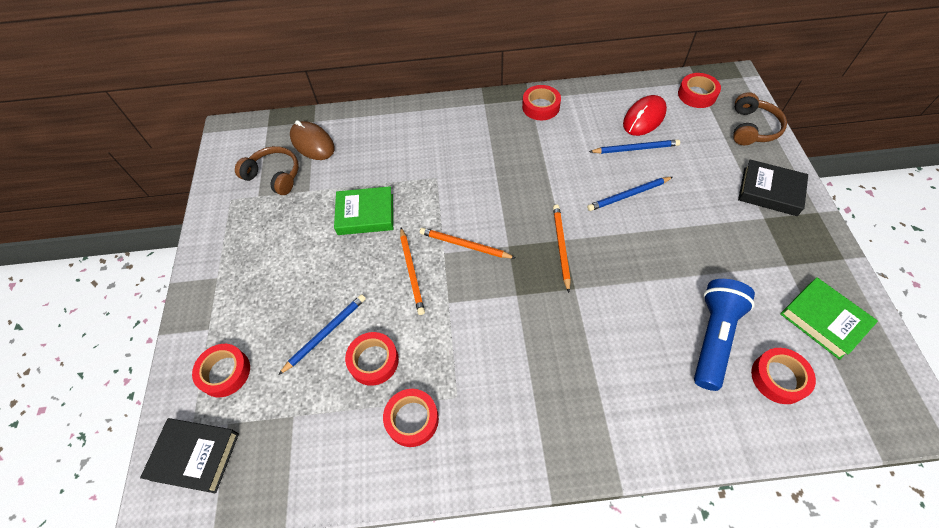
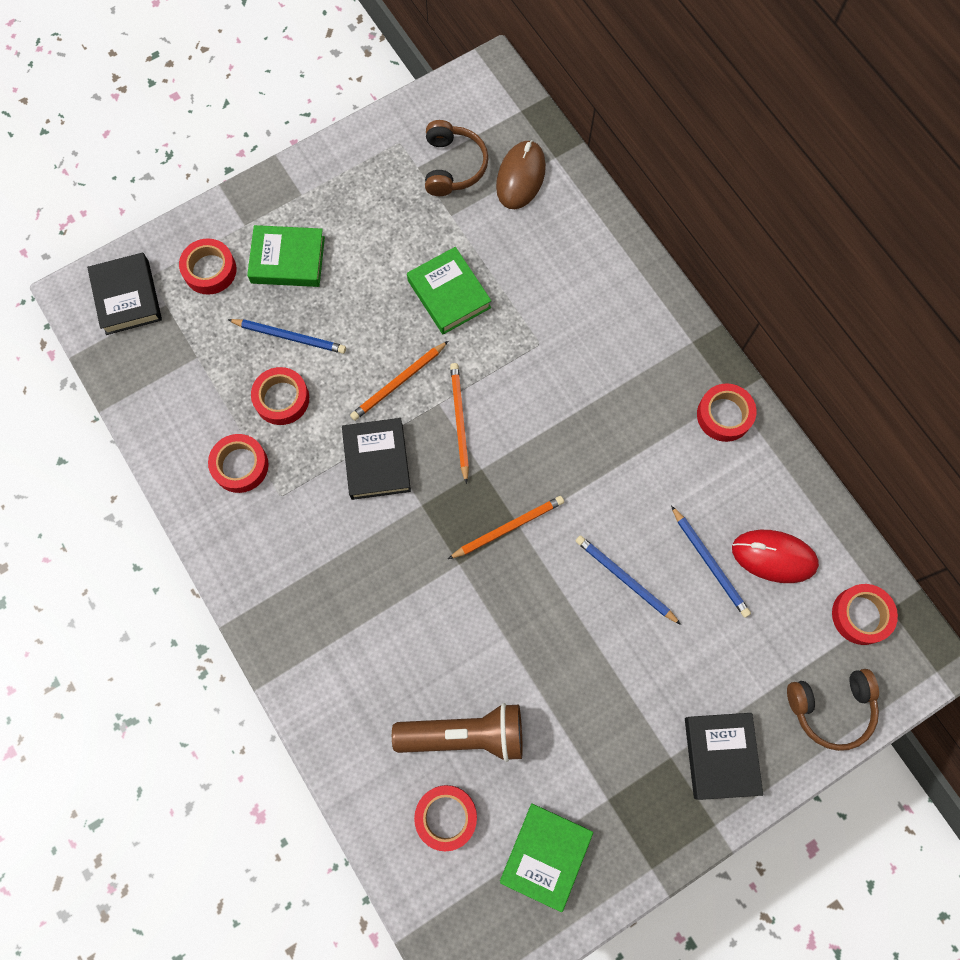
camera: 60 degrees right, 15 degrees up
(261, 308) = (288, 260): none -> green book
(465, 311) = (377, 461): none -> black book
(713, 337) = (465, 734): blue flashlight -> brown flashlight

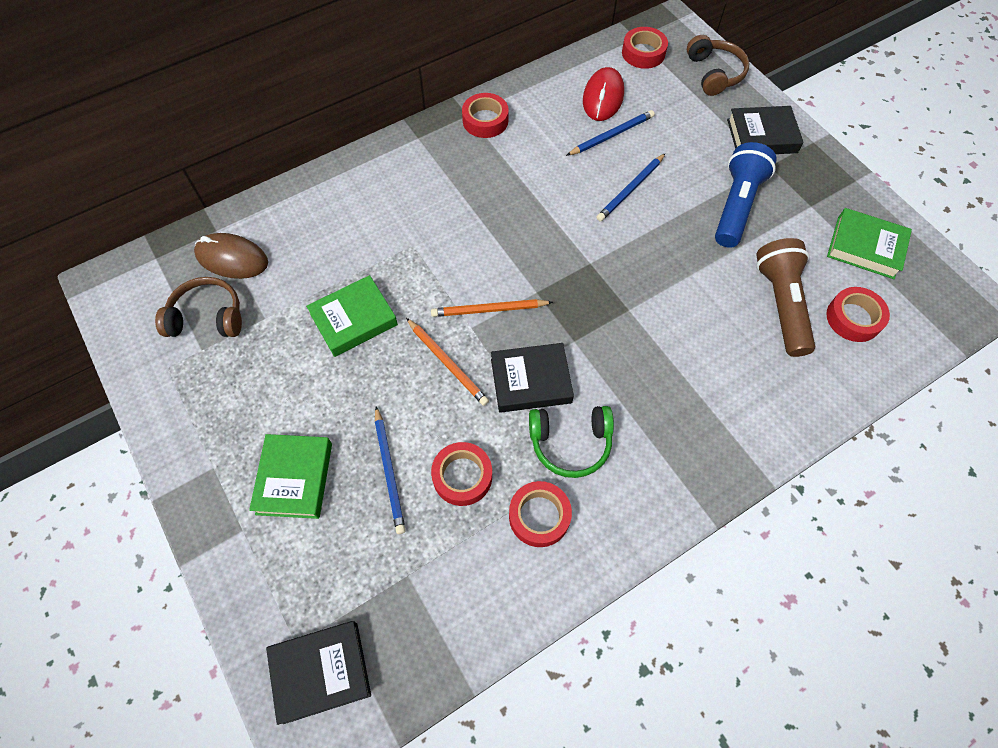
camera: 90 degrees left, 10 degrees down
(210, 270) = (296, 568): red tape -> none
(290, 337) = (389, 471): blue pencil -> blue pencil turned 150 degrees clockwise
(309, 496) = (570, 443): none -> green headphones
(508, 527) = (591, 271): orange pencil -> none
(605, 704) = (736, 205): none -> blue flashlight

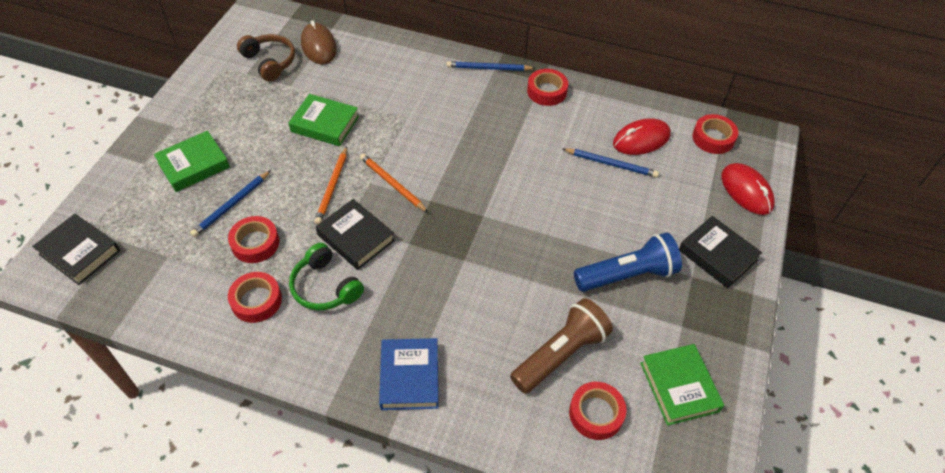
camera: 50 degrees right, 10 degrees down
(630, 189) = (572, 202): blue pencil -> blue pencil (488, 68)
(714, 73) = (746, 191): brown headphones -> red mouse
(725, 432) = (409, 377): none -> blue book

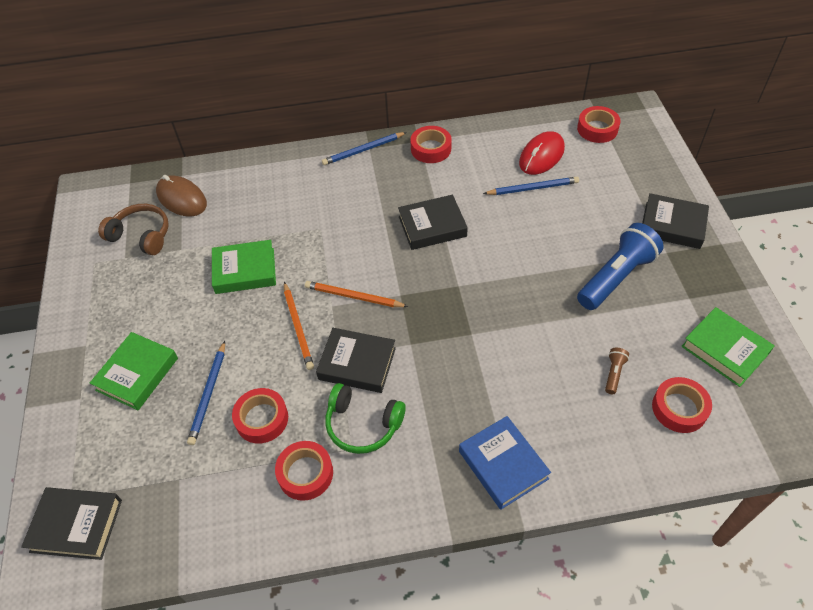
camera: 25 degrees left, 0 degrees up
(498, 157) = (432, 226): none -> black book
(560, 354) = (613, 373): brown flashlight -> brown flashlight, size x0.42
(746, 191) = (655, 161): red mouse -> none

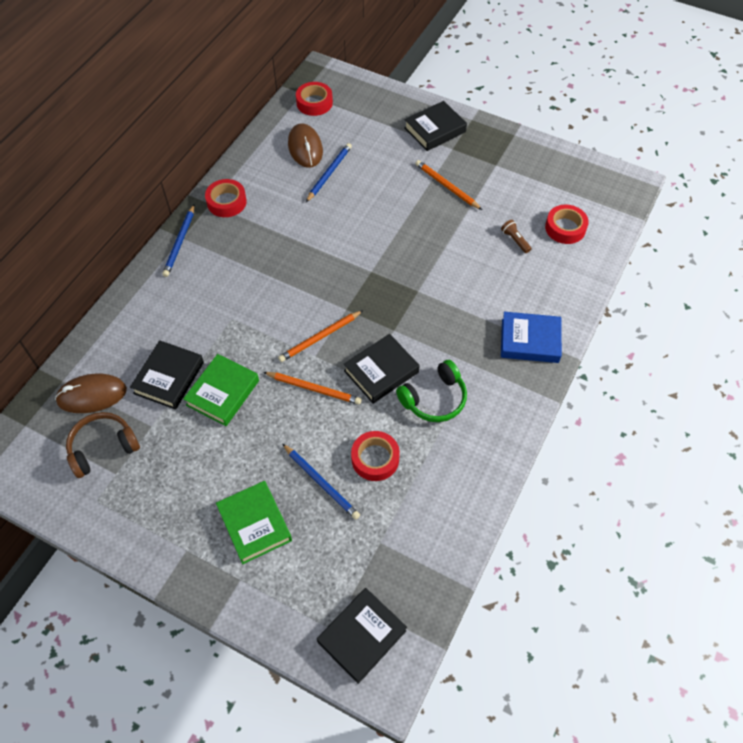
camera: 55 degrees left, 5 degrees up
(305, 473) = (443, 456): red tape -> none
(432, 226) = (303, 250): black book -> black book (169, 378)
(541, 156) = (305, 148): red mouse -> brown mouse
(616, 277) = (446, 186): blue flashlight -> orange pencil
(724, 350) = (546, 178): green book -> none

